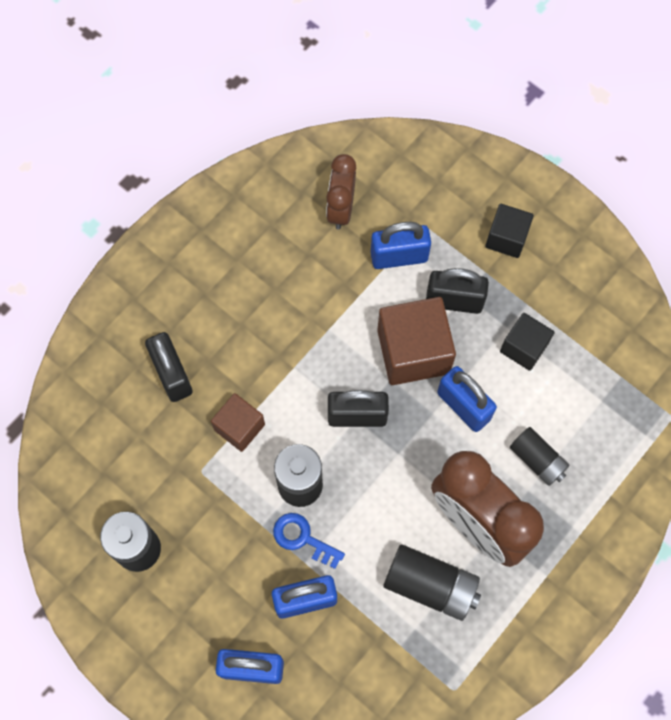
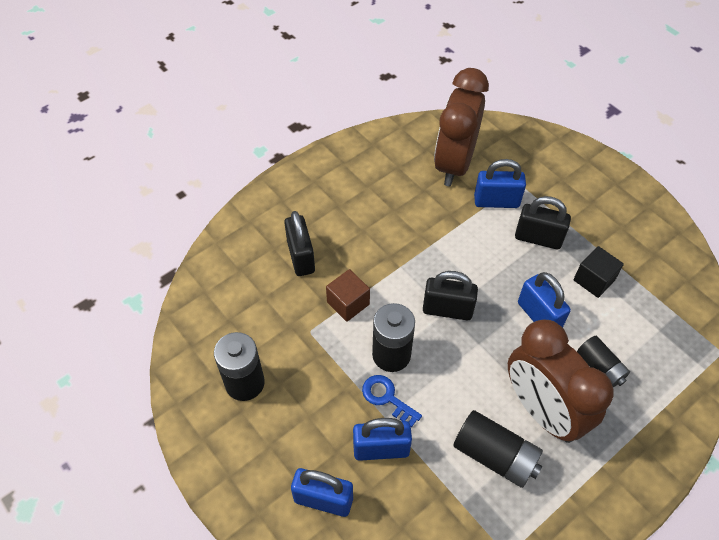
camera: 10 degrees right, 15 degrees down
(341, 208) = (454, 163): brown clock -> brown clock, size x1.78
(413, 351) = (500, 269): brown cube -> none
(506, 238) = (585, 201): black cube -> none

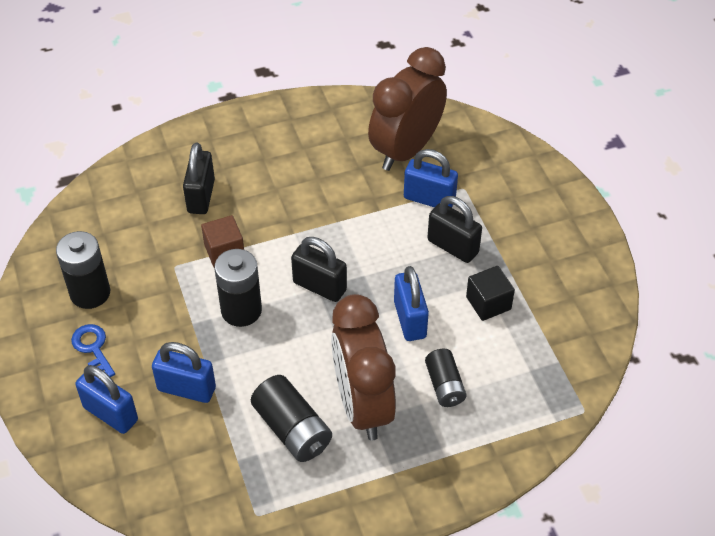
camera: 20 degrees right, 5 degrees down
(387, 398) = (216, 347): blue key -> blue key (93, 348)

